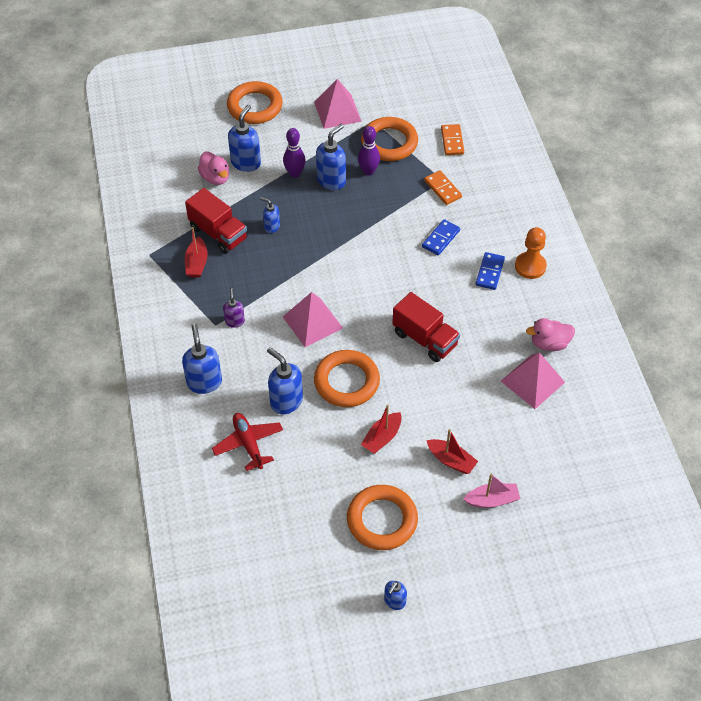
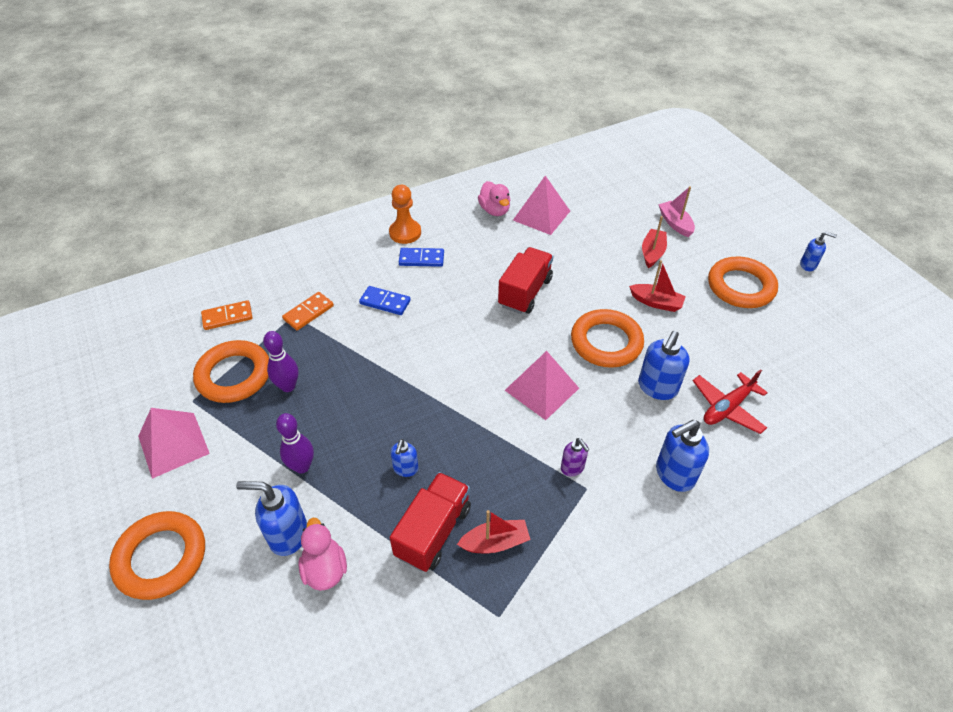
camera: 105 degrees left, 5 degrees down
(215, 178) = (325, 569): pink duck -> pink duck turned 60 degrees counterclockwise
(235, 321) = (572, 468): purple soap dispenser -> purple soap dispenser turned 105 degrees counterclockwise
(331, 180) = (309, 421): blue soap dispenser -> none

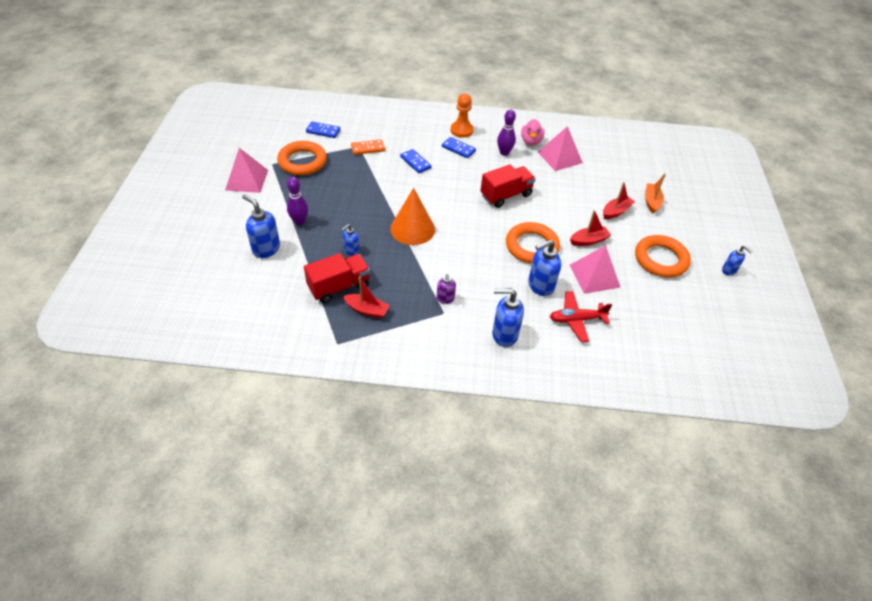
camera: 30 degrees right, 0 degrees up
(161, 558) = (201, 227): orange ring -> none
(227, 317) = (323, 131): orange domino -> blue domino
(288, 386) = (325, 180): purple bowling pin -> purple bowling pin (504, 153)
(325, 569) = (270, 273): pink duck -> none
(456, 395) = (412, 229): none -> orange cone
(542, 389) = (466, 251): pink pyramid -> pink pyramid (594, 276)
(656, 302) = (588, 240): red boat -> red boat turned 75 degrees counterclockwise
(675, 223) = (651, 202): pink boat -> orange boat

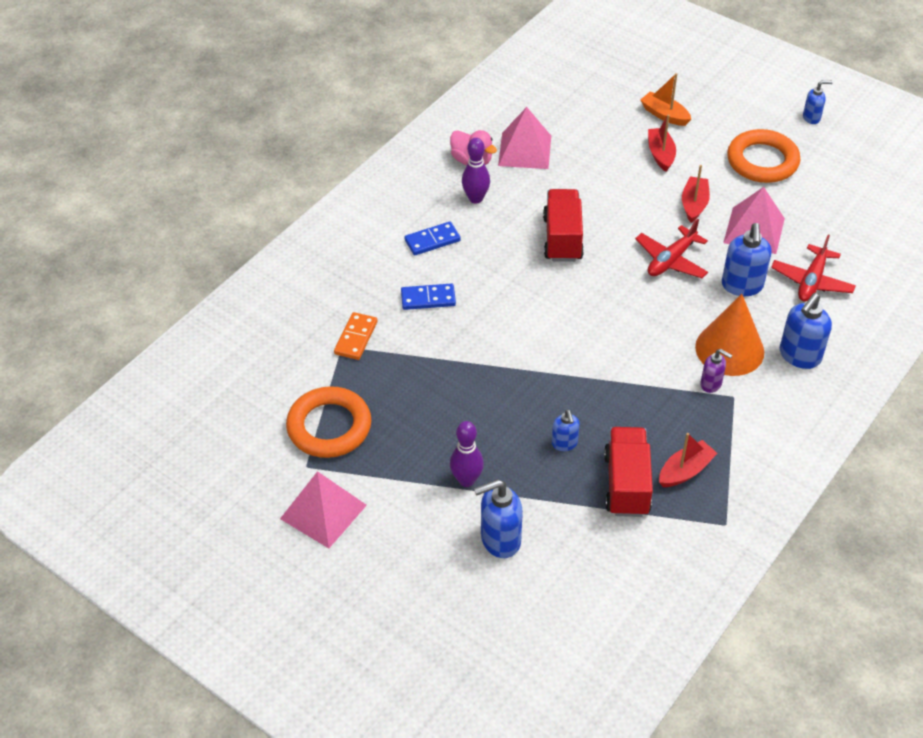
camera: 55 degrees left, 0 degrees up
(323, 131) = (271, 373): blue domino -> none
(412, 229) = (564, 361): orange cone -> orange cone (729, 349)
(461, 130) = (393, 218): orange pawn -> none
(531, 246) = (671, 260): orange ring -> red plane

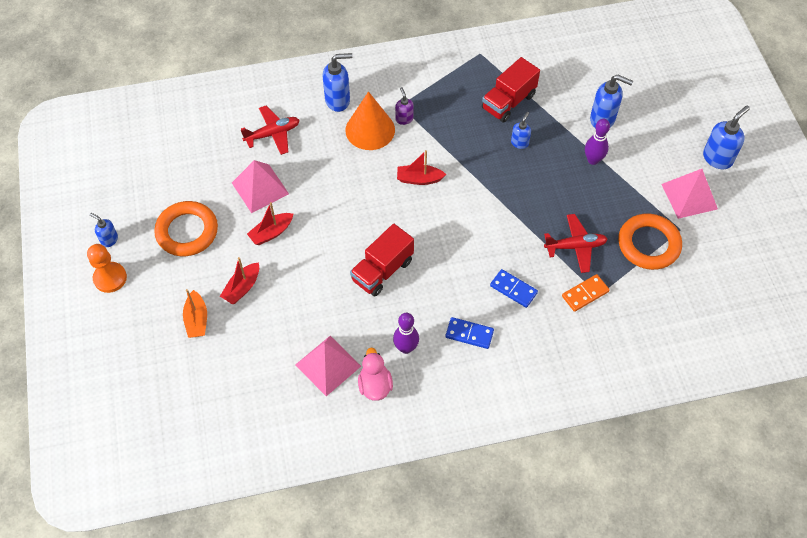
camera: 140 degrees left, 10 degrees up
(671, 260) = (334, 205): red plane -> red plane (575, 246)
(685, 471) = (471, 88): red boat -> red boat (419, 179)
(742, 286) = (315, 159): blue soap dispenser -> blue soap dispenser (717, 158)
(769, 97) = (110, 278): none -> orange pawn

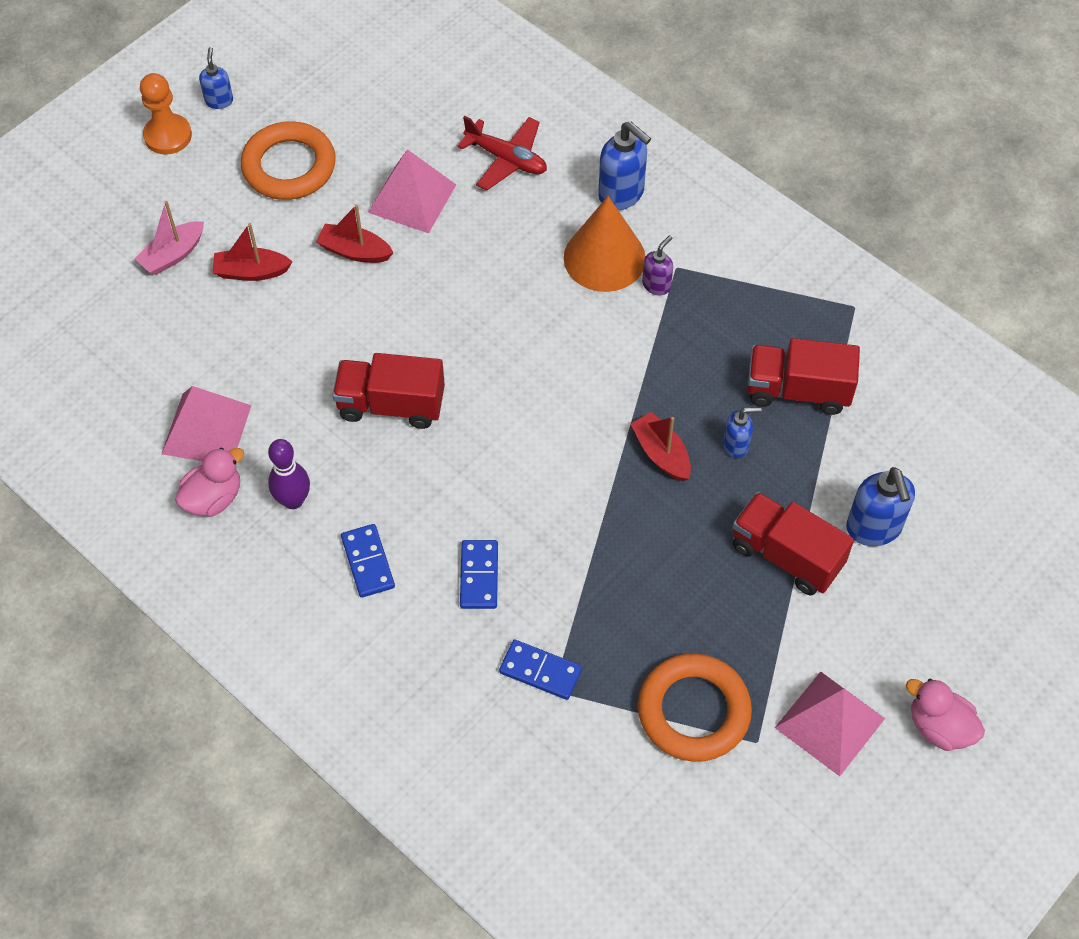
camera: 55 degrees right, 0 degrees up
(197, 320) = (173, 255): orange boat -> pink boat
(419, 179) = (571, 361): red boat -> red boat (661, 453)
(575, 246) = (612, 615): red plane -> none
(585, 294) = (540, 671): orange domino -> blue domino
(593, 160) = (786, 555): purple bowling pin -> red truck
(717, 158) = (939, 727): blue soap dispenser -> pink duck

